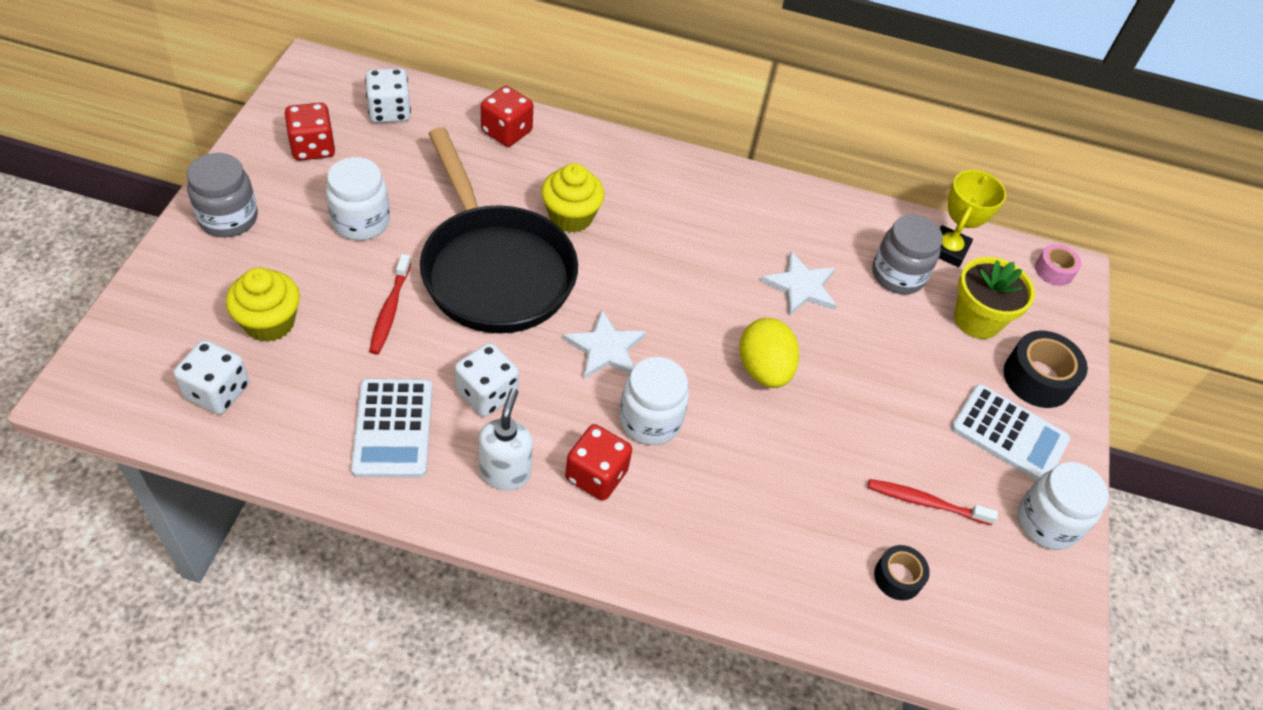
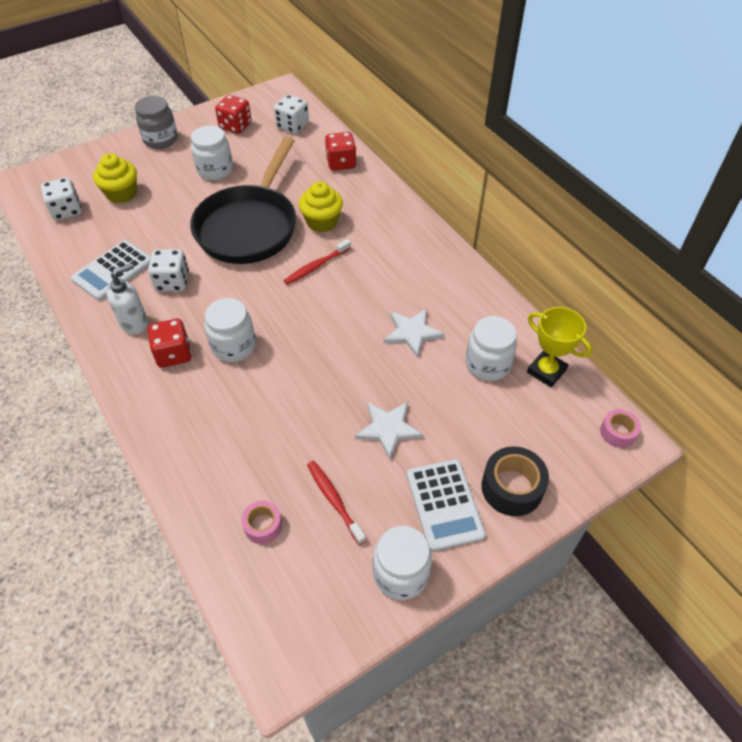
camera: 50 degrees right, 0 degrees up
(390, 310) = (178, 217): red toothbrush -> red toothbrush (316, 266)
(605, 348) = (256, 297): white star -> white star (388, 429)
(763, 369) = (330, 362): yellow egg -> none
(897, 275) = (487, 364): grey jar -> white jar
(898, 577) = (263, 526): black tape -> pink tape
(948, 250) = (546, 371): yellow trophy -> yellow trophy turned 60 degrees clockwise
(977, 320) = (512, 424): yellow flower pot -> none

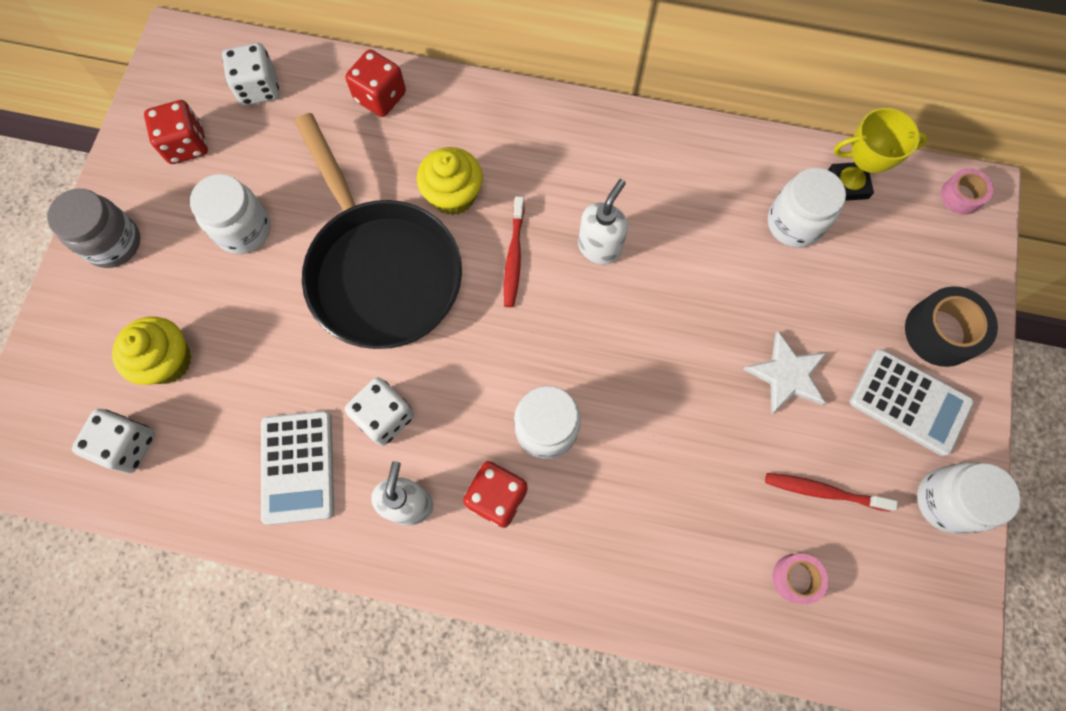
camera: 45 degrees left, 20 degrees up
(364, 294) = (599, 247): none -> white soap dispenser
(412, 332) = (693, 250): white star -> none

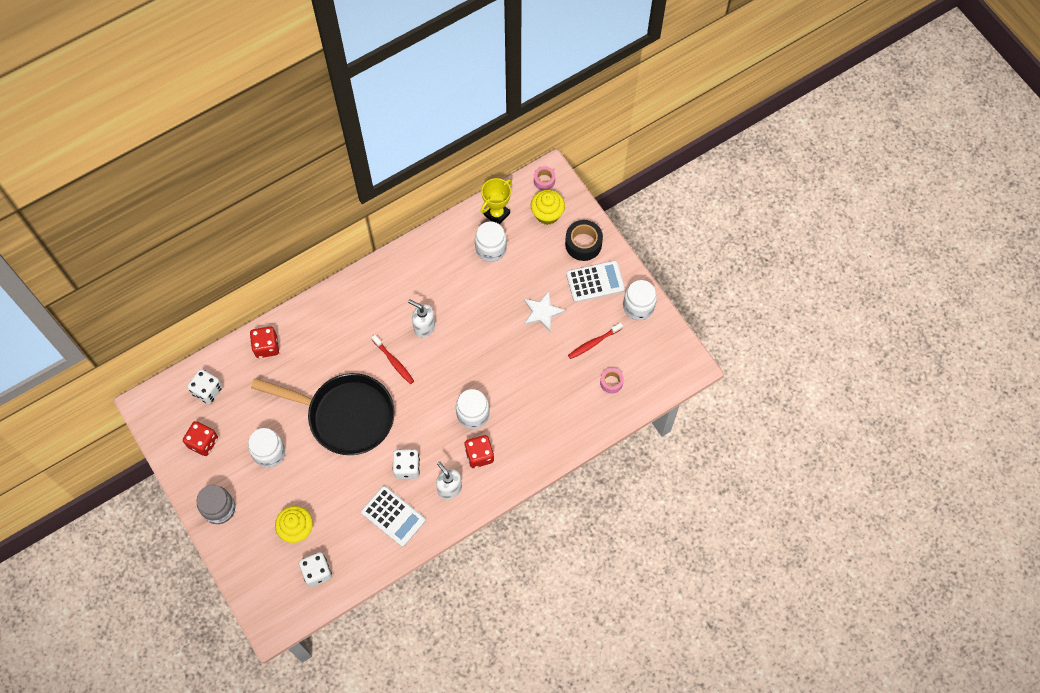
camera: 45 degrees left, 5 degrees down
(453, 195) = (343, 359): yellow cupcake -> yellow cupcake (547, 214)
(599, 247) = (424, 327): white soap dispenser -> white soap dispenser turned 45 degrees counterclockwise

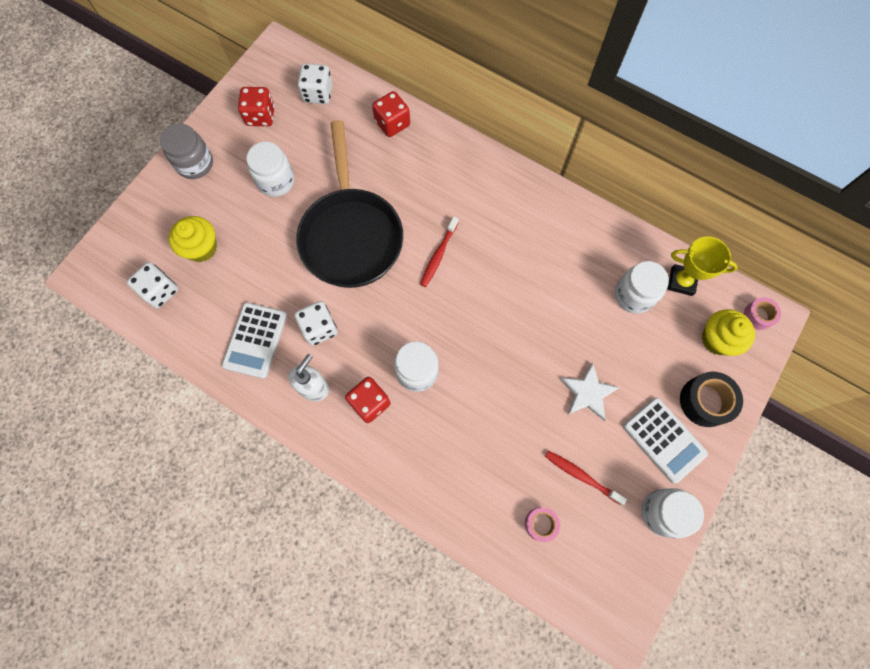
camera: 65 degrees right, 5 degrees up
(424, 327) = (496, 267): white soap dispenser -> none

